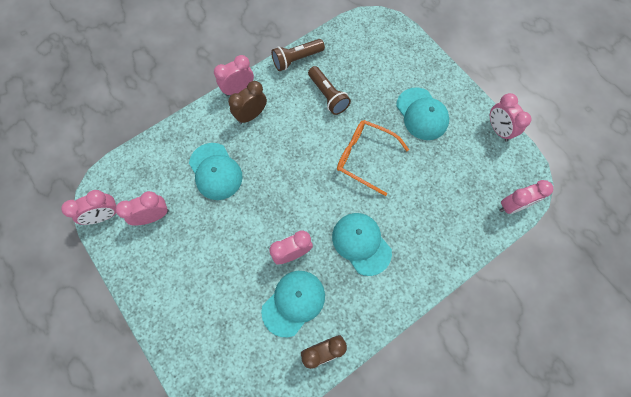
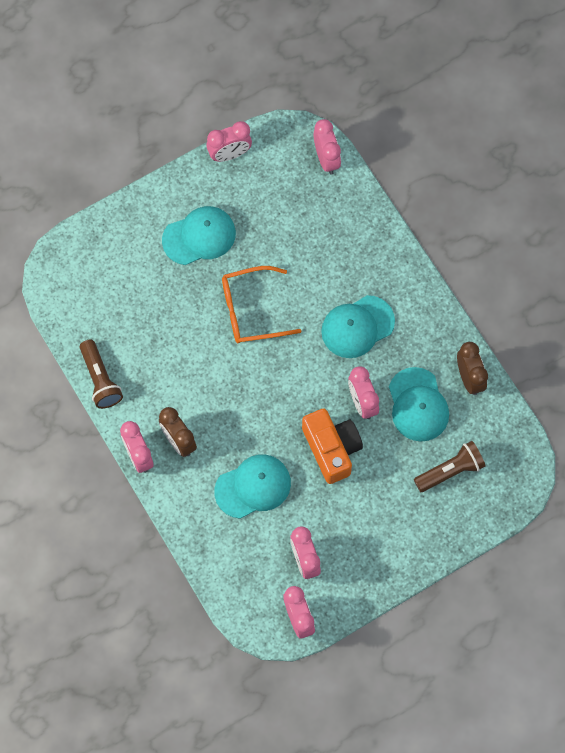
camera: 85 degrees left, 0 degrees up
(249, 230) = (332, 449): none -> orange camera
(293, 302) = (418, 405): turquoise cap -> turquoise cap turned 150 degrees counterclockwise
(328, 96) = (160, 345): brown flashlight -> brown flashlight (450, 471)
(365, 157) = (251, 310): orange glasses -> orange glasses turned 45 degrees clockwise

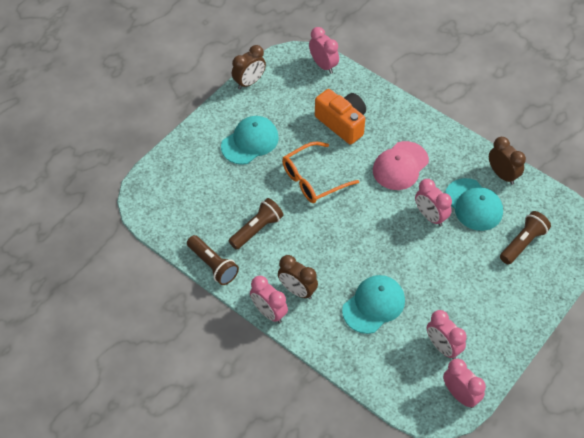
camera: 20 degrees left, 15 degrees down
(164, 352) = (257, 229): none -> brown flashlight
(229, 154) = (249, 82): pink clock -> brown clock
(332, 449) = (423, 257): orange camera -> orange camera (342, 123)
(357, 327) = (400, 166): turquoise cap -> pink cap

